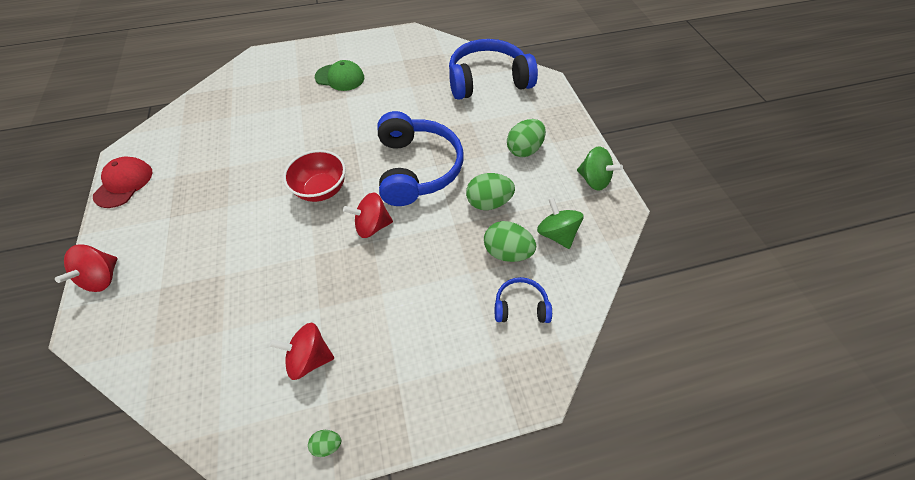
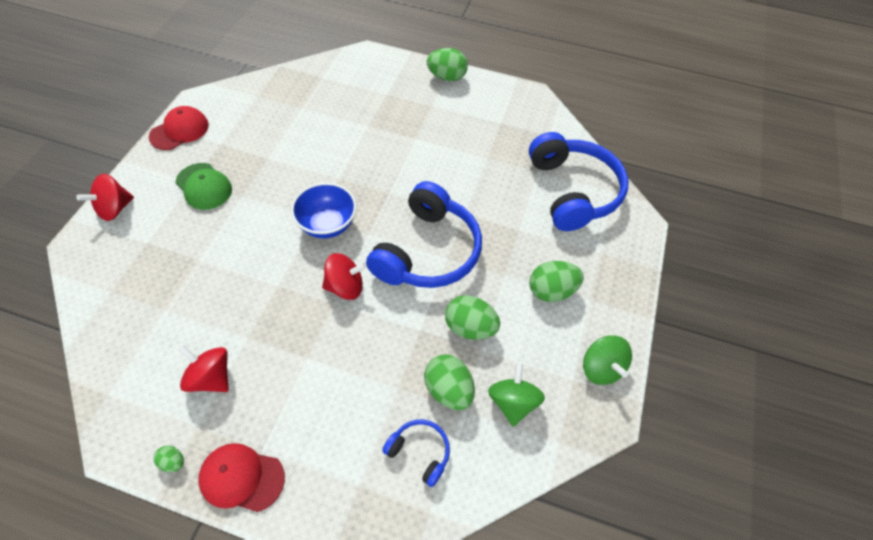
camera: 30 degrees right, 0 degrees up
(322, 189) = (327, 224): red bowl -> blue bowl
(337, 46) = (446, 77): none -> green egg
(340, 78) = (424, 114): green cap -> green cap (204, 186)
(372, 226) = (345, 286): red spinning top -> red spinning top turned 150 degrees clockwise
(398, 415) = (241, 478): none -> red cap
(488, 81) = (573, 191): blue headphones -> blue headphones turned 60 degrees clockwise

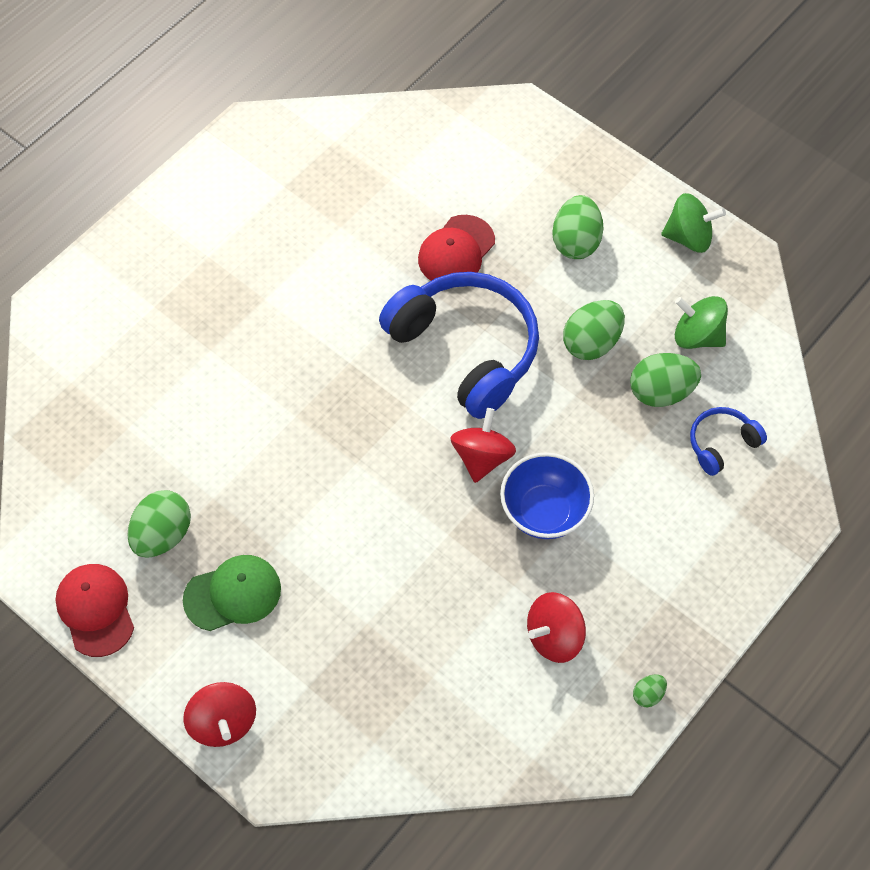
camera: 65 degrees left, 5 degrees up
(241, 478) = (690, 626): red cap -> red cap (456, 251)
(327, 224) = (373, 452): blue bowl -> blue bowl (544, 511)
(446, 77) = (158, 217): green egg -> green egg (162, 535)
(573, 191) = (441, 156): blue headphones -> none

